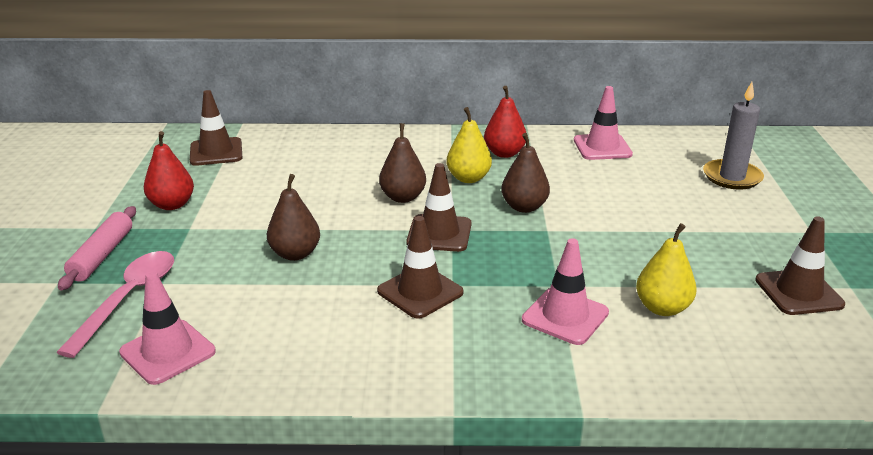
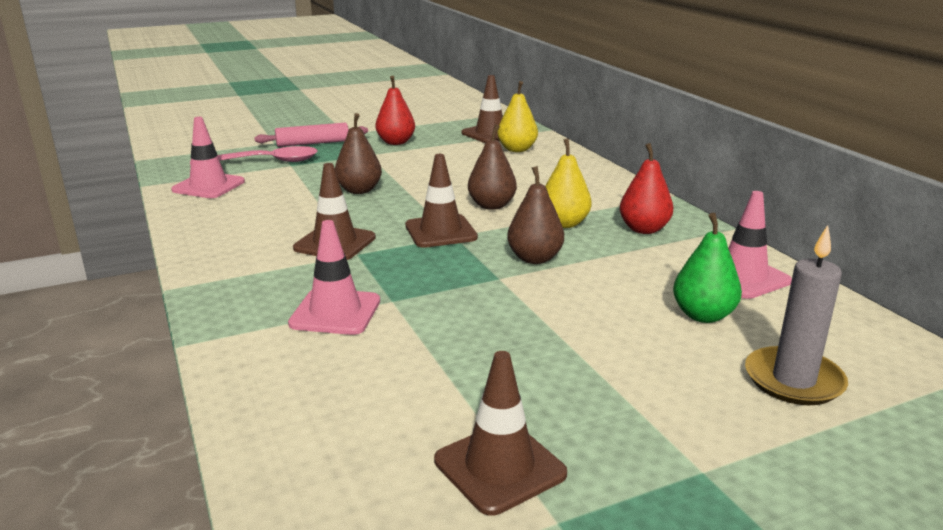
camera: 65 degrees right, 5 degrees down
(646, 176) = (703, 315): none -> green pear
(662, 308) = (387, 365): yellow pear -> yellow pear (517, 149)

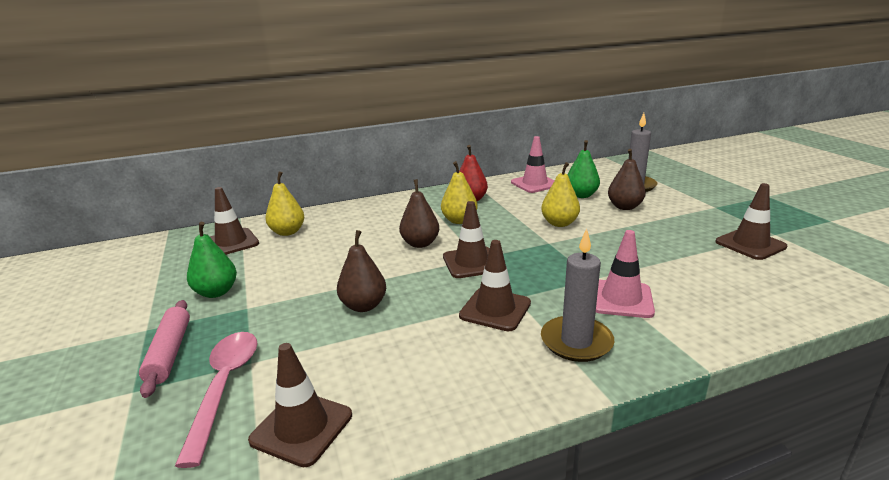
camera: 85 degrees left, 0 degrees up
(208, 186) = (302, 427): pink traffic cone -> brown traffic cone
(260, 279) = (576, 342): none -> grey candle
(396, 142) = (216, 292): red pear -> green pear
(535, 258) = (518, 231): brown pear -> brown pear (624, 207)
(568, 288) = (559, 223): none -> yellow pear

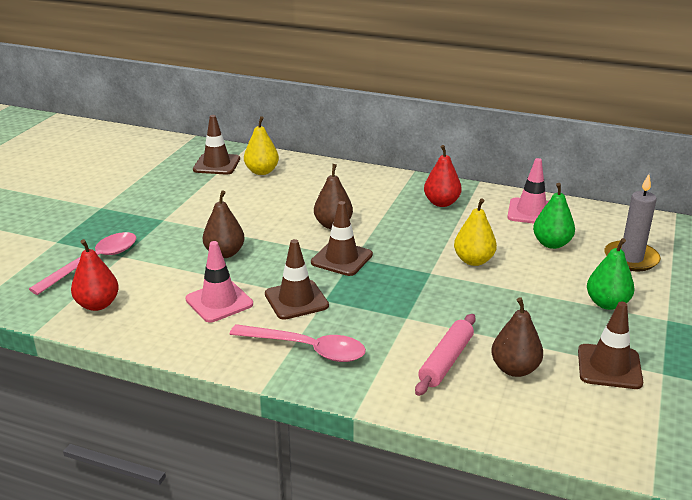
camera: 40 degrees right, 5 degrees up
(169, 353) = (94, 228): pink rolling pin -> pink rolling pin (446, 361)
(216, 292) = (161, 200): green pear -> green pear (607, 303)
(302, 427) = (97, 304): brown traffic cone -> red pear
(459, 220) = (396, 219): yellow pear -> none
(576, 342) = (307, 349): grey candle -> pink spoon
(621, 299) = (394, 342): pink traffic cone -> pink traffic cone (219, 302)
(624, 207) = (569, 274): brown pear -> brown pear (514, 369)

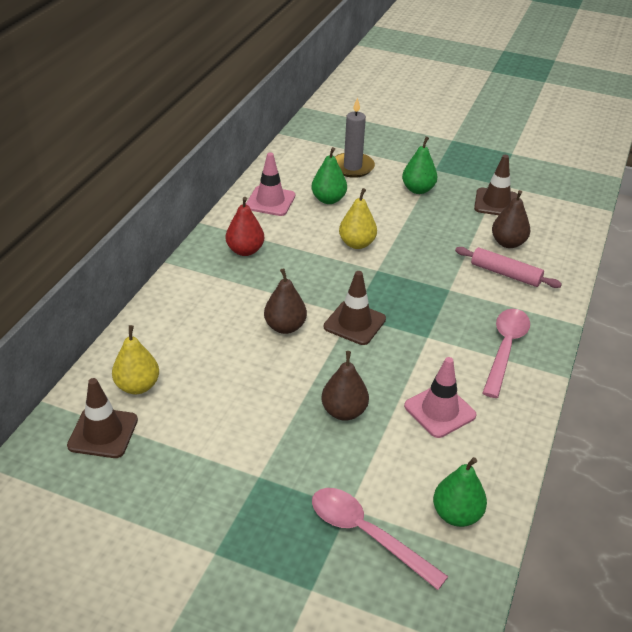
camera: 90 degrees left, 10 degrees up
(97, 304) = (456, 514): red pear -> green pear
(296, 300) = (430, 355): brown traffic cone -> none

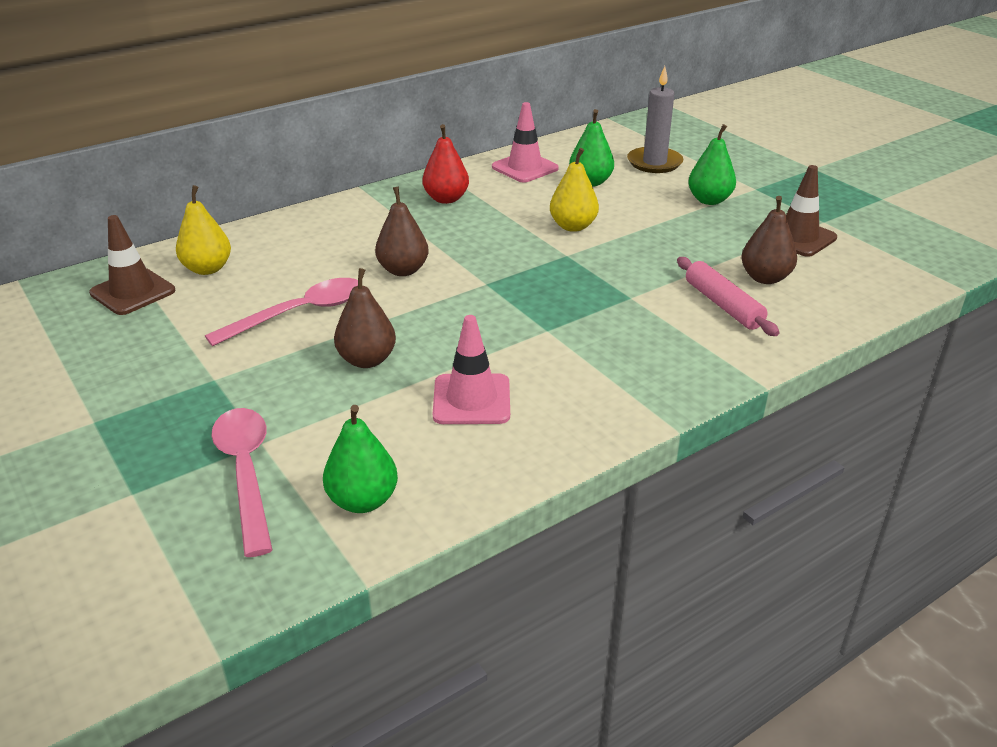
camera: 35 degrees right, 5 degrees down
(354, 323) = (480, 291): brown traffic cone -> none
(505, 349) = (628, 373): pink spoon -> pink spoon (299, 313)

